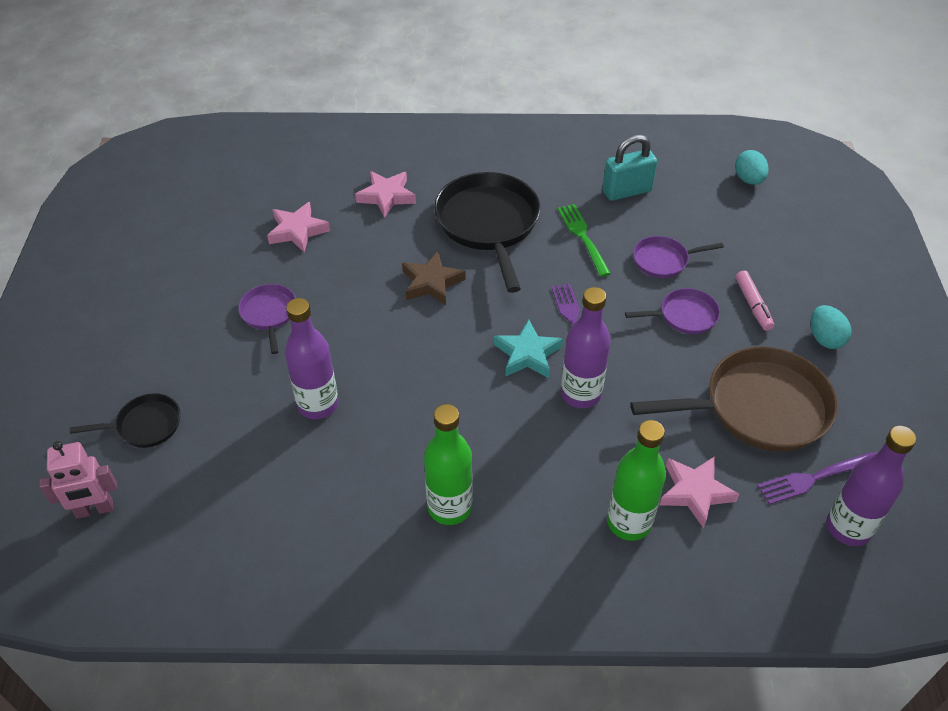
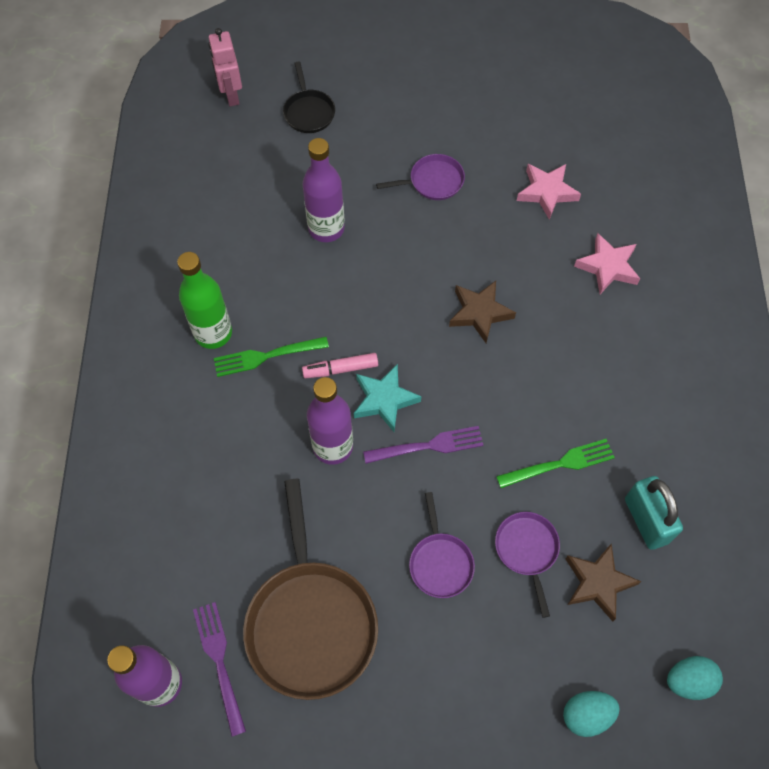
camera: 90 degrees right, 15 degrees up
(479, 453) = (267, 356): none -> green fork
(489, 224) = (572, 366): black pan -> none
(629, 522) = (185, 478): green bottle -> none
(683, 221) = (598, 583): none -> brown star
(695, 492) = (212, 541): pink star -> none
(753, 305) = (459, 644): pink marker -> pink marker (340, 369)
(825, 338) = (408, 720): turquoise egg -> turquoise egg (586, 715)

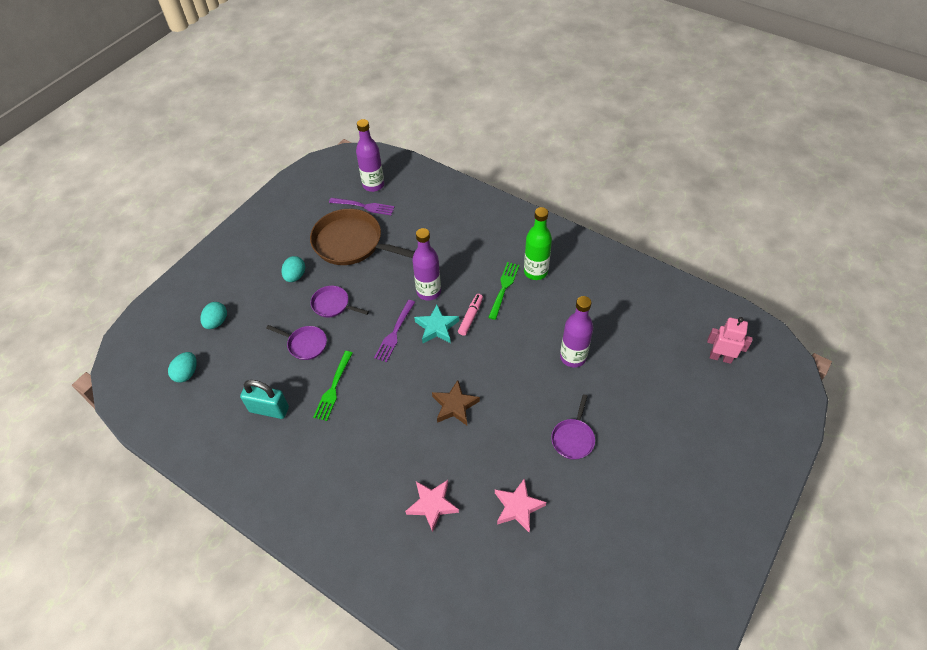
camera: 125 degrees right, 10 degrees down
(308, 112) = (680, 395): black pan -> none
(428, 662) = (295, 276): none -> turquoise egg
(598, 583) = (262, 365): brown star -> none

